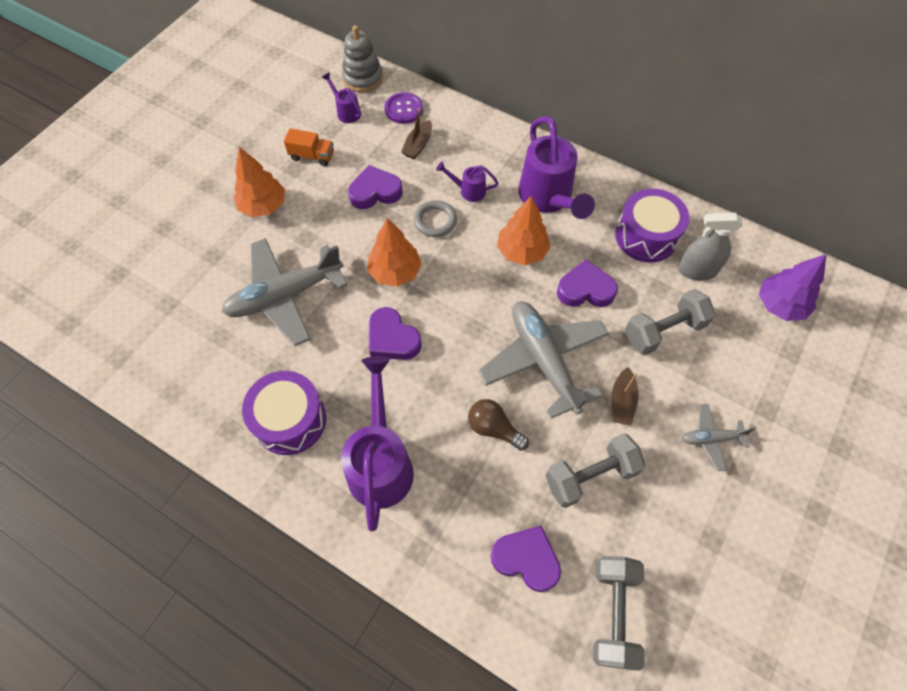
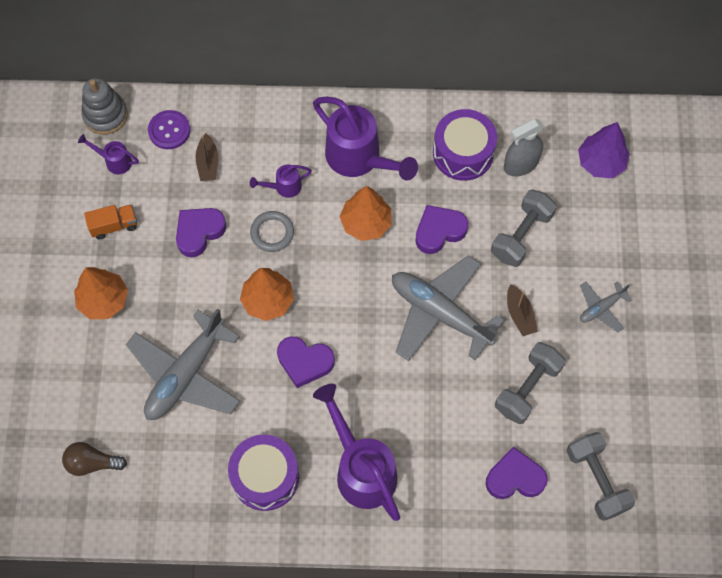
camera: 30 degrees left, 5 degrees up
(493, 428) = (433, 392): brown light bulb -> brown light bulb (92, 463)

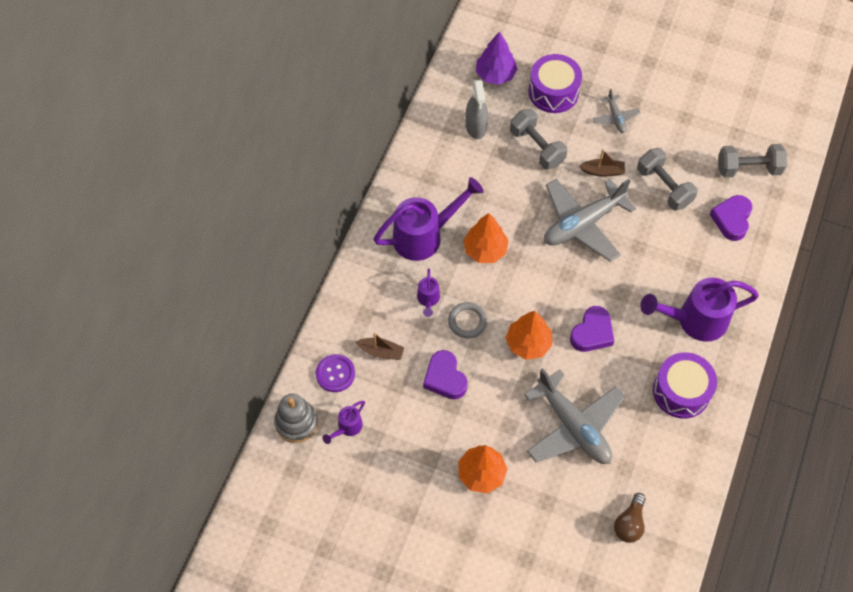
camera: 70 degrees left, 5 degrees down
(114, 226) = (412, 445): orange truck -> none
(439, 231) = (512, 201): purple heart -> none
(463, 153) = (449, 162): purple drum -> purple drum (553, 92)

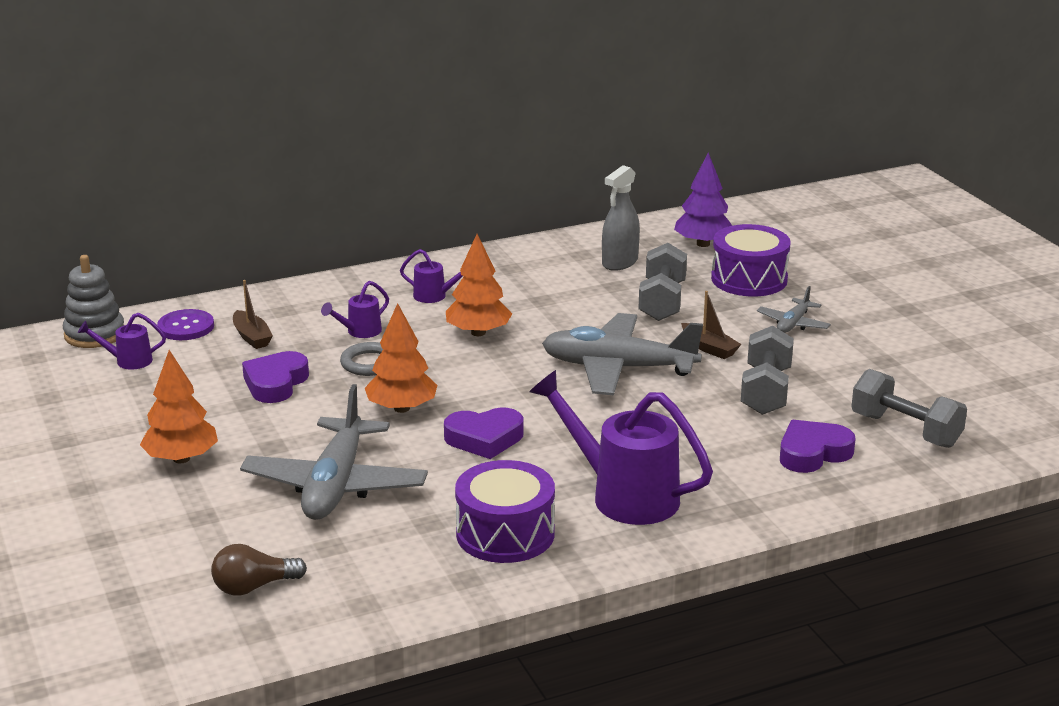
camera: 45 degrees right, 35 degrees down
(424, 236) = (434, 296): purple watering can -> purple watering can, size x0.47

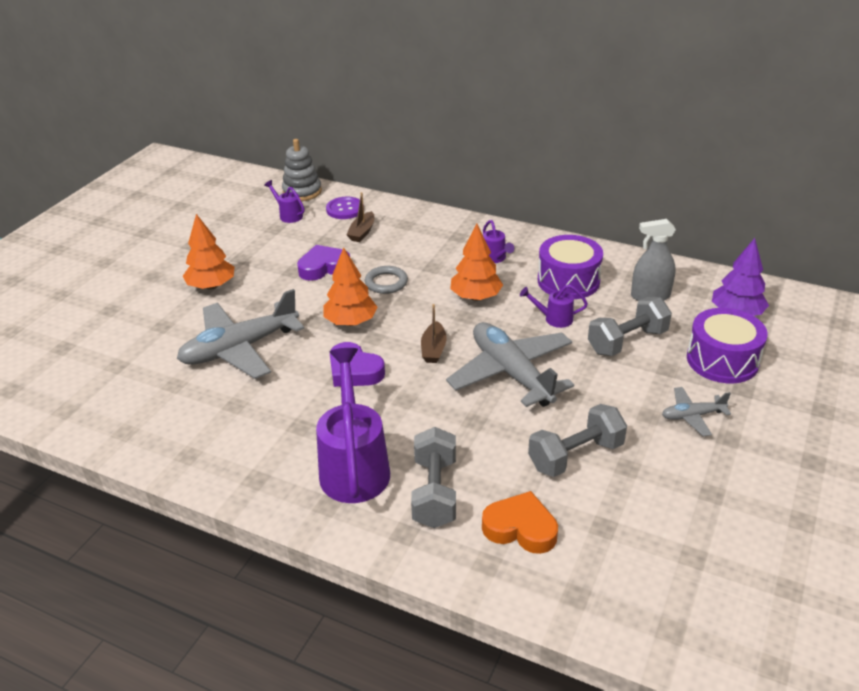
camera: 50 degrees right, 10 degrees up
(253, 587) = (108, 383): brown light bulb -> none
(360, 332) = (416, 259): purple watering can -> purple watering can (554, 319)
(505, 534) = (253, 442): purple drum -> purple drum (568, 281)
(709, 348) = (596, 396): brown boat -> brown boat (433, 349)
(813, 453) = (520, 528): purple heart -> orange heart
(905, 430) = (621, 563): grey dumbbell -> grey dumbbell (435, 492)

